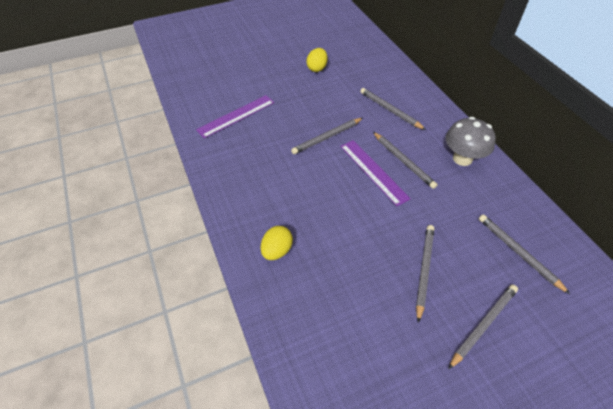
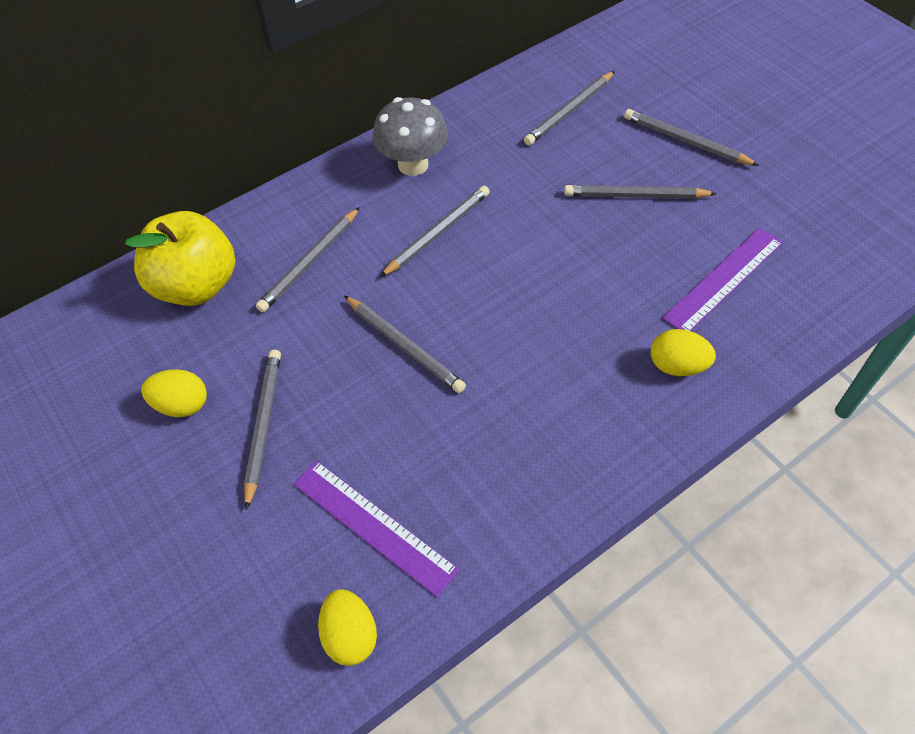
camera: 100 degrees left, 5 degrees up
(195, 105) = (350, 635): none -> yellow egg
(298, 89) = (263, 425): none -> grey pencil
(373, 171) = (472, 268): purple ruler -> purple ruler (723, 279)
(382, 74) = (196, 285): none -> yellow apple

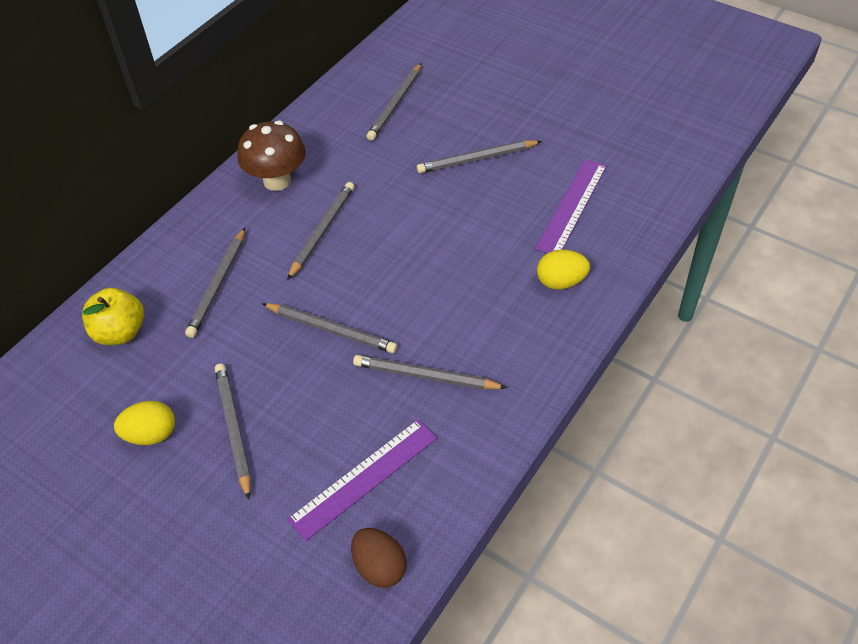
camera: 20 degrees left, 5 degrees down
(196, 285) = (120, 332): yellow apple -> yellow apple, size x0.67
(350, 635) = (379, 567): yellow egg -> brown egg
(374, 526) = (364, 478): purple ruler -> purple ruler turned 60 degrees counterclockwise
(413, 164) = (277, 181): grey mushroom -> brown mushroom
(686, 141) = (501, 106): grey pencil -> grey pencil (426, 376)

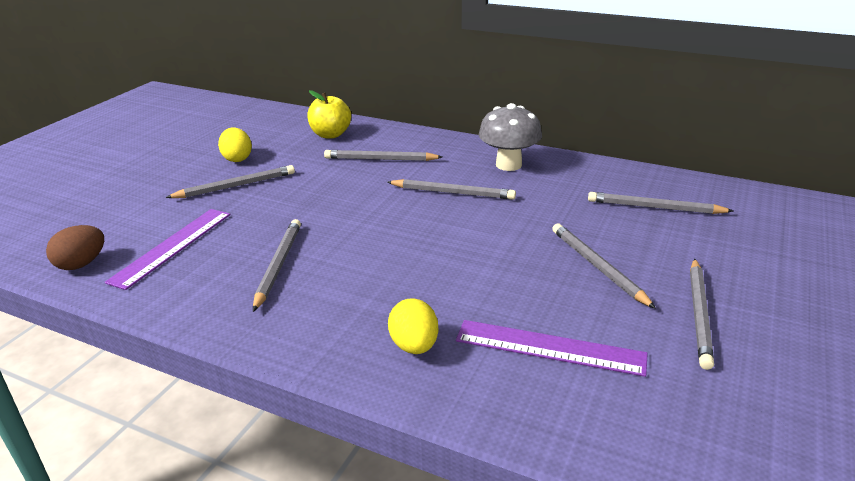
camera: 80 degrees right, 20 degrees down
(277, 181) = (508, 165): brown mushroom -> grey mushroom
(331, 330) = (335, 211): grey pencil -> grey pencil (699, 314)
(364, 478) = (172, 246): purple ruler -> purple ruler turned 75 degrees clockwise

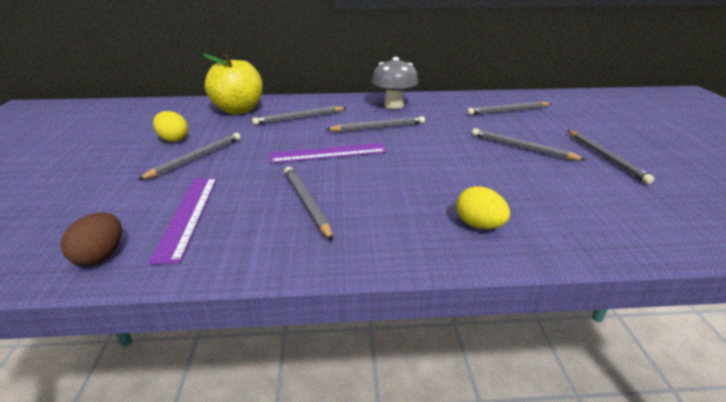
camera: 30 degrees left, 0 degrees up
(330, 134) = (238, 110): yellow apple -> yellow apple, size x1.50
(549, 347) = (559, 199): purple ruler -> purple ruler (328, 153)

